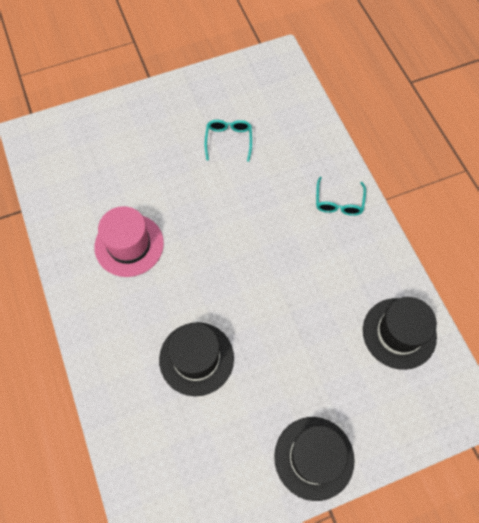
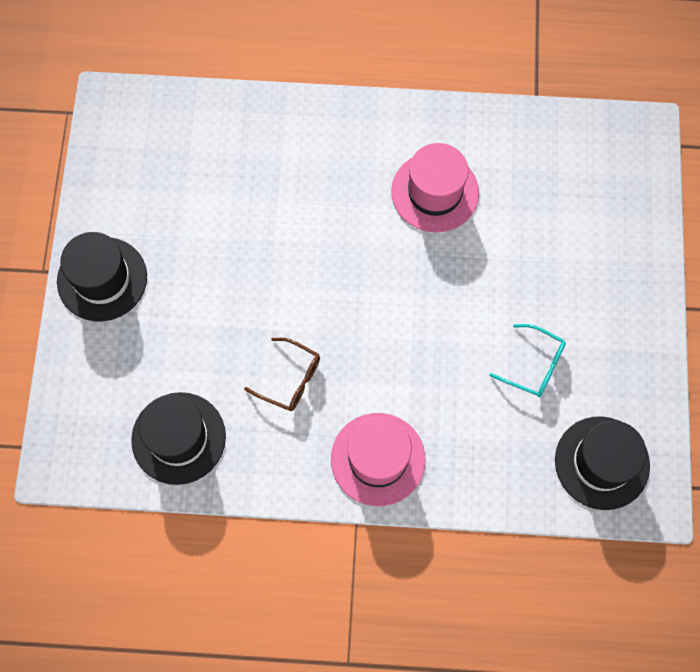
camera: 115 degrees right, 5 degrees up
(196, 358) = (264, 210): black hat -> black hat (602, 462)
(316, 278) = (290, 379): none -> brown glasses
(338, 202) = (378, 459): turquoise glasses -> pink hat

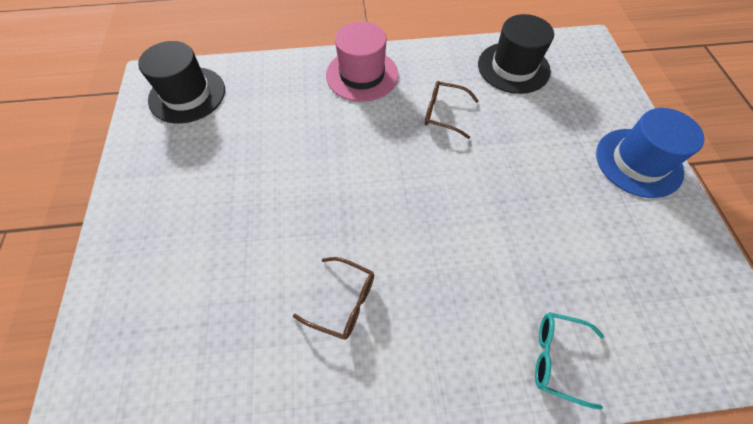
camera: 170 degrees right, 10 degrees down
(102, 279) = (638, 162): black hat -> blue hat
(435, 192) = (343, 301): pink hat -> brown glasses
(534, 365) = (237, 151): turquoise glasses -> turquoise glasses (557, 357)

